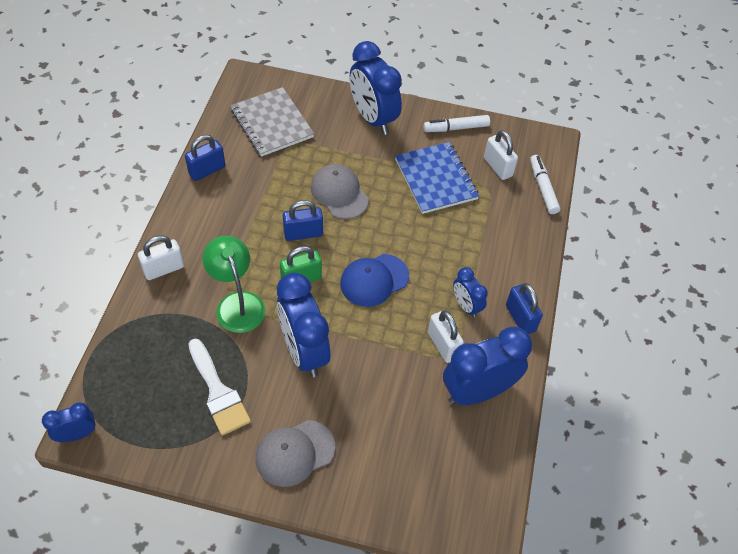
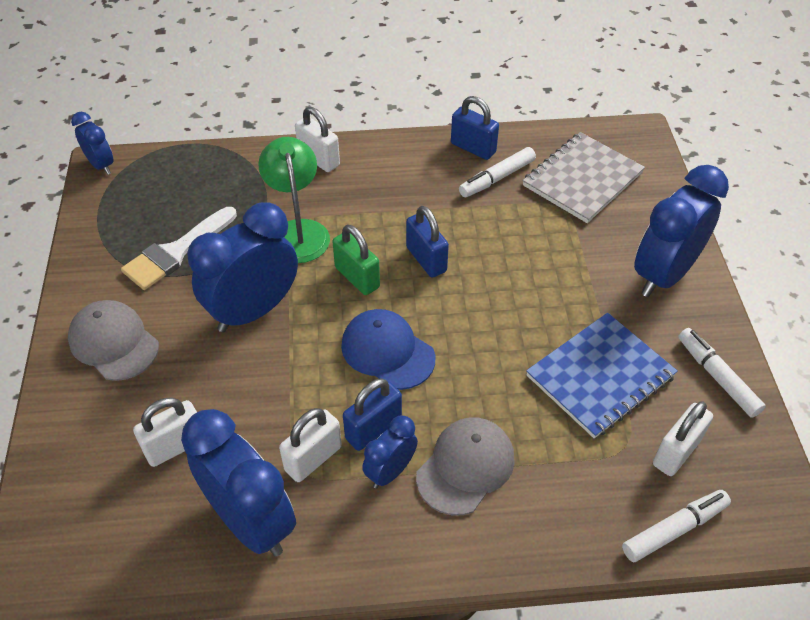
camera: 75 degrees right, 5 degrees down
(237, 303) = (298, 231): green lamp -> green lamp turned 60 degrees counterclockwise
(246, 168) = (496, 178): none -> white marker
(339, 193) = (510, 276): grey cap -> grey cap (465, 467)
(406, 426) = (175, 446): none -> white padlock
(520, 318) = (397, 551): blue padlock -> blue padlock (373, 429)

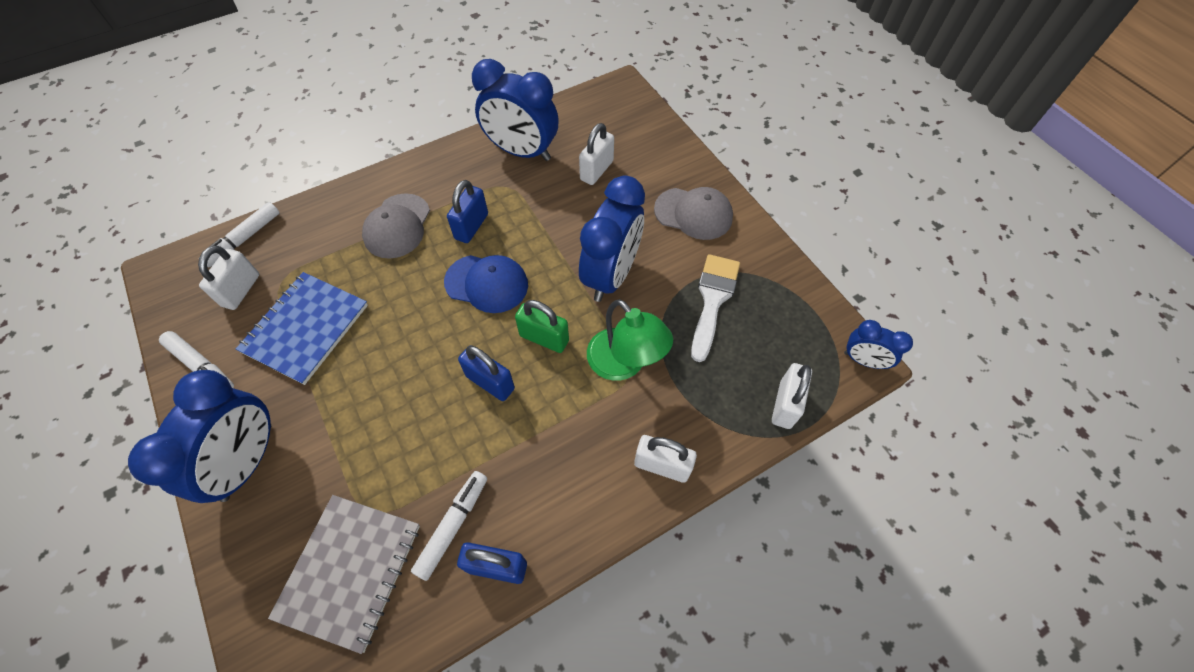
camera: 155 degrees right, 10 degrees up
(313, 458) = (503, 195): white padlock -> white padlock (785, 404)
(390, 471) = (448, 206): blue clock -> none

